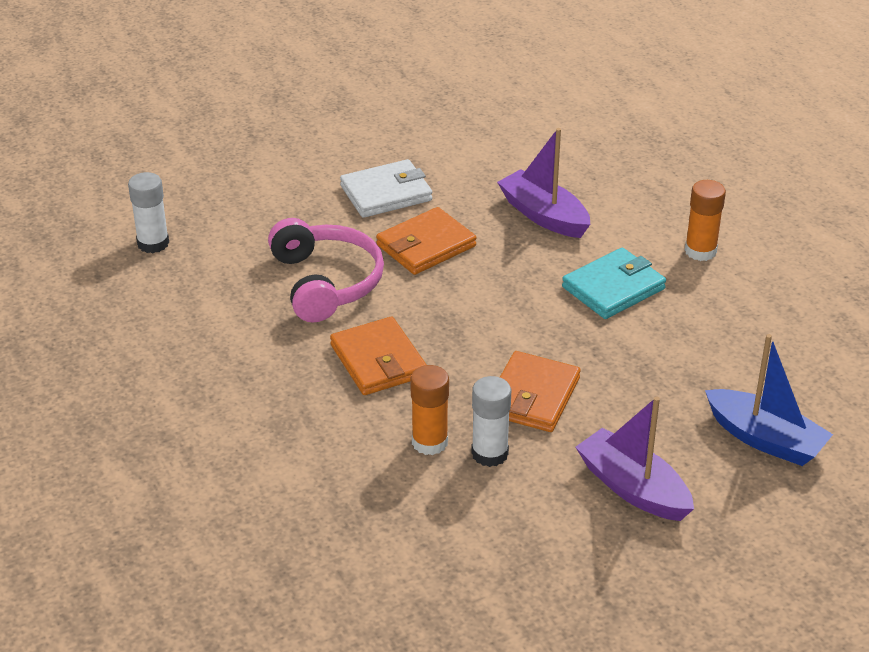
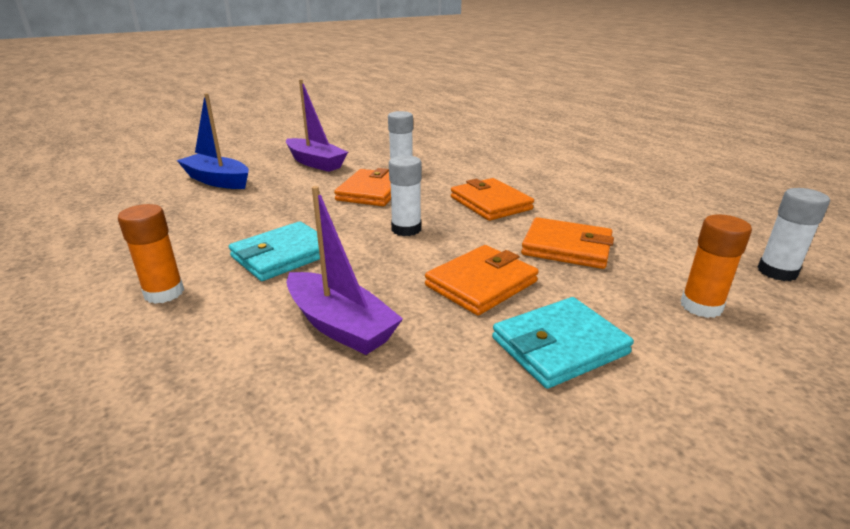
camera: 175 degrees right, 10 degrees down
(326, 282) = (566, 247): pink headphones -> orange wallet
(386, 193) = (559, 346): white wallet -> turquoise wallet
(429, 442) = (440, 173): orange glue stick -> orange glue stick (701, 306)
(488, 318) = (406, 229): none -> white glue stick

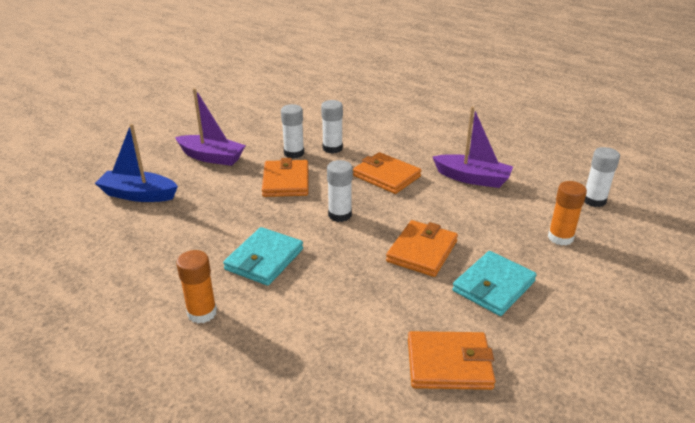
camera: 20 degrees left, 5 degrees up
(340, 325) = (351, 306): purple boat -> purple boat (472, 178)
(446, 172) = (332, 148): none -> white glue stick
(566, 247) = (461, 208): orange wallet -> orange wallet (449, 364)

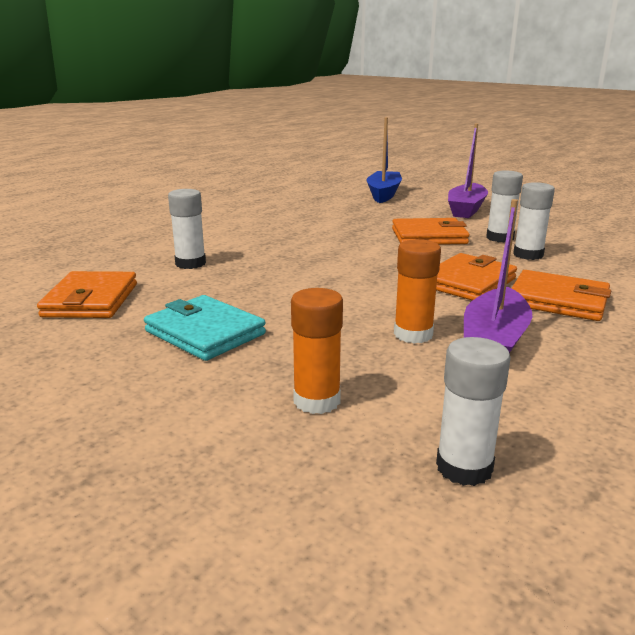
camera: 90 degrees right, 10 degrees down
(202, 313) = (212, 220): orange glue stick -> orange glue stick (413, 334)
(264, 259) = (281, 233): turquoise wallet -> none
(340, 215) = (363, 259): white glue stick -> white glue stick (190, 263)
(422, 251) = (287, 296): orange wallet -> orange wallet (558, 300)

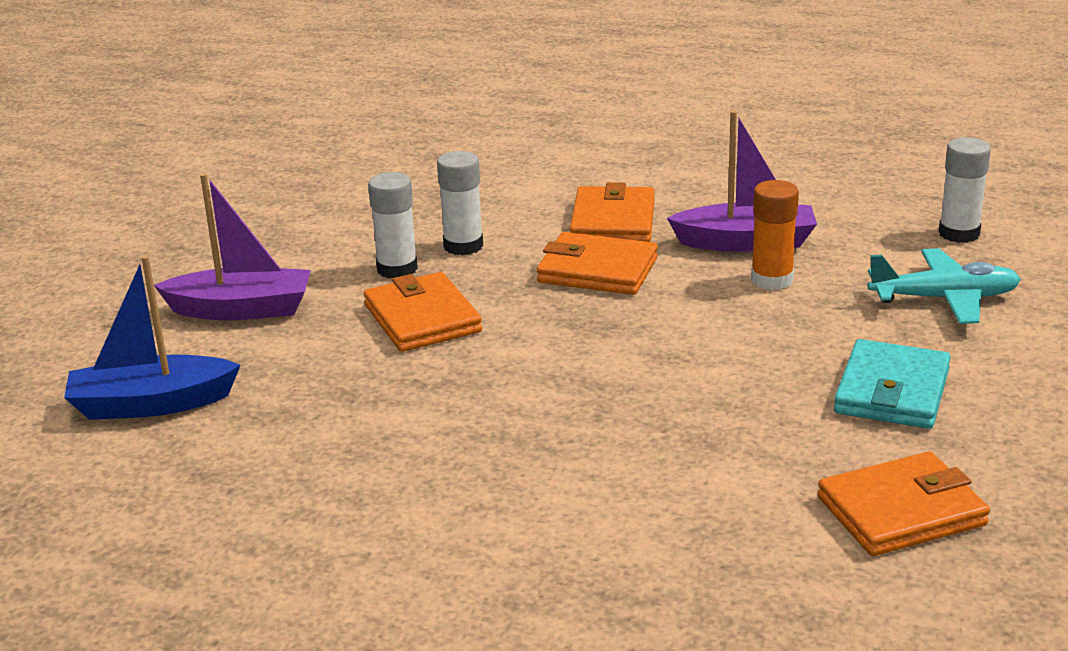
camera: 110 degrees left, 5 degrees up
(190, 263) = (698, 484): white glue stick -> none
(317, 401) = (944, 299): orange glue stick -> turquoise plane

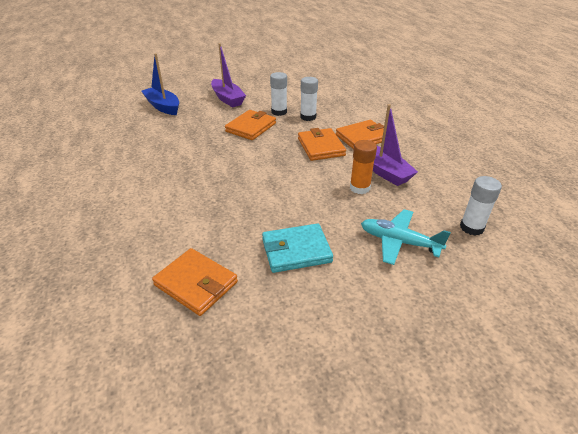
camera: 55 degrees right, 10 degrees up
(944, 299) = (399, 242): turquoise plane -> turquoise plane turned 150 degrees clockwise

